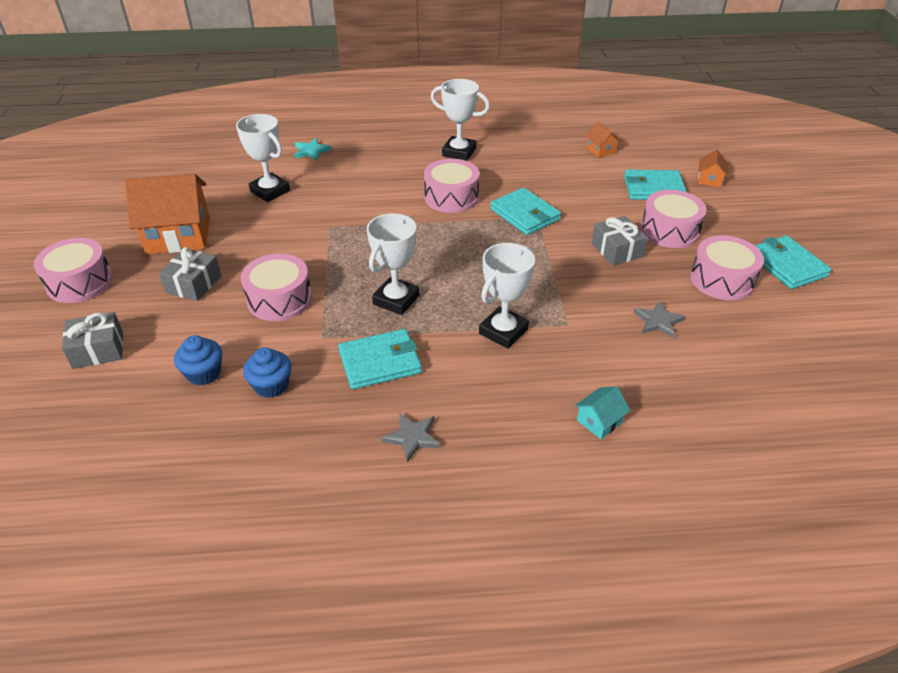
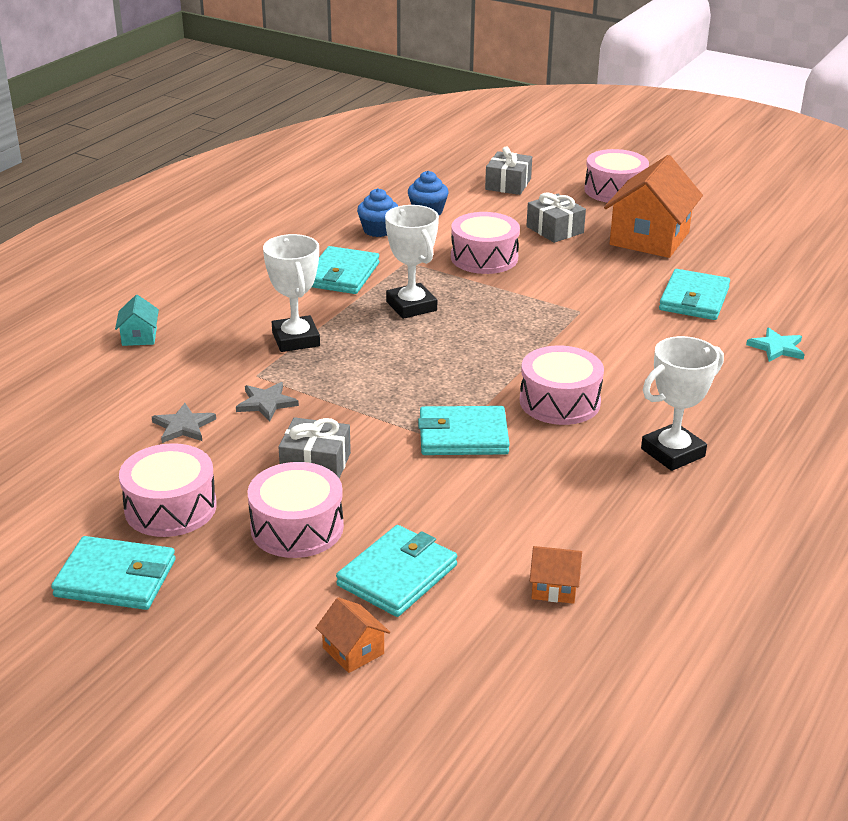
camera: 125 degrees right, 10 degrees down
(270, 191) = (694, 299): white trophy -> turquoise wallet
(412, 437) = (248, 262): grey star -> grey star (266, 403)

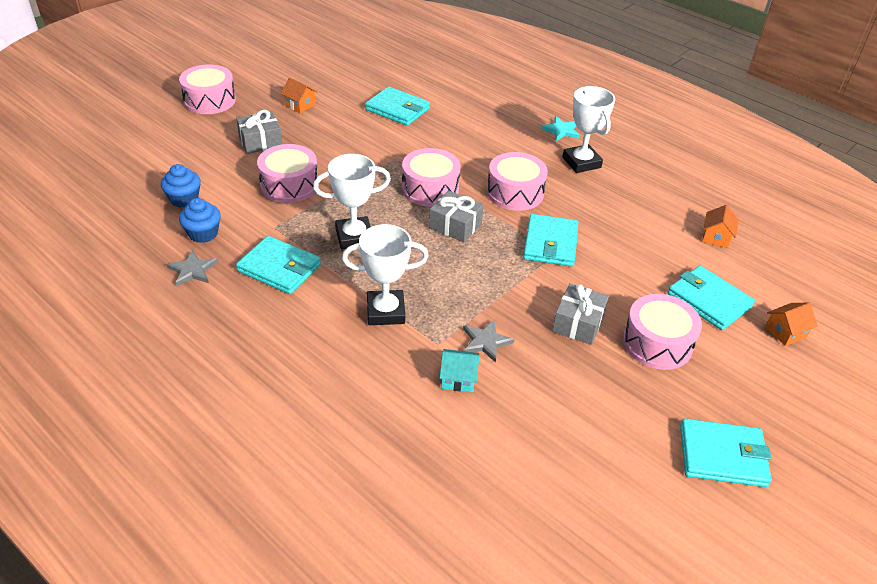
camera: 80 degrees left, 10 degrees up
(115, 578) = (722, 456): turquoise wallet -> turquoise wallet turned 75 degrees clockwise
(139, 337) = (342, 423): turquoise house -> turquoise house (458, 378)
(170, 508) = (630, 415): pink drum -> pink drum (430, 189)
(183, 426) = (512, 399): grey star -> grey star (192, 270)
(508, 184) = (160, 147): grey gift -> grey gift (455, 225)
(649, 238) = (300, 105): orange house -> orange house, size x0.44
(777, 347) = (470, 96): turquoise star -> turquoise star (561, 130)

